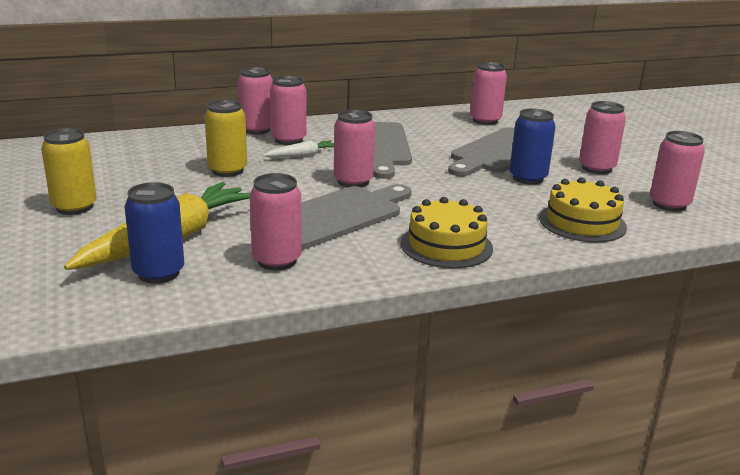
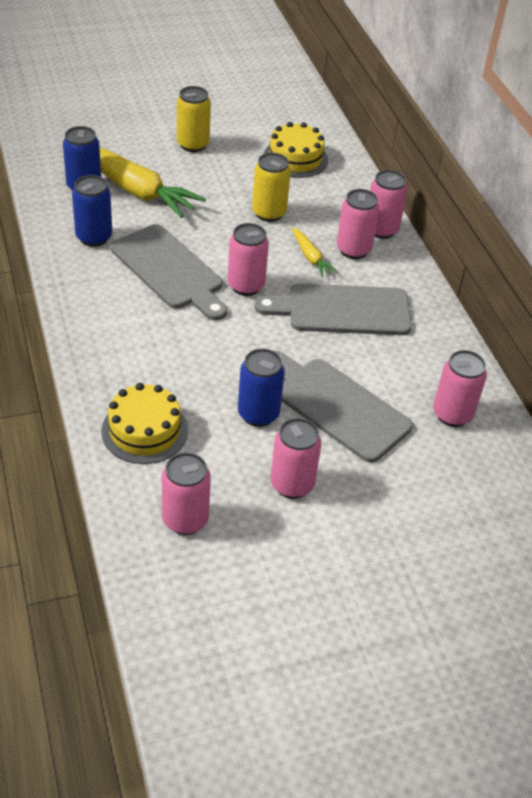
camera: 90 degrees right, 20 degrees up
(276, 261) = (94, 237): pink can -> blue can
(302, 155) = (310, 257): white carrot -> yellow carrot
(446, 245) = (107, 328): yellow cake -> yellow cake (295, 158)

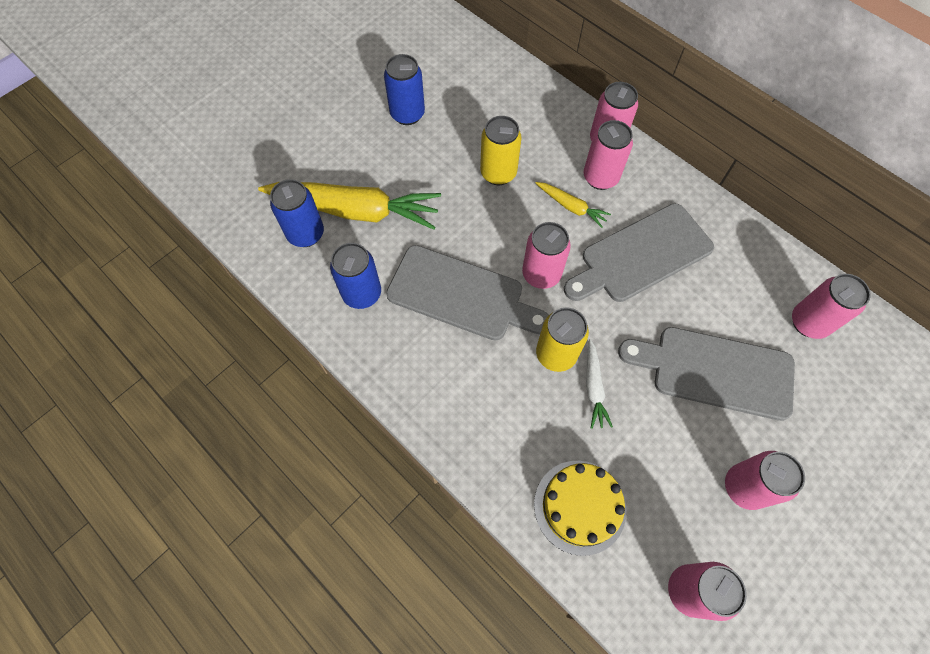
camera: 25 degrees left, 20 degrees up
(193, 144) = (370, 124): yellow can -> yellow can (556, 354)
(224, 369) = (594, 387): none -> white carrot
(258, 414) = (660, 422): blue can -> blue can (407, 114)
(295, 158) = (474, 93): yellow cake -> none

